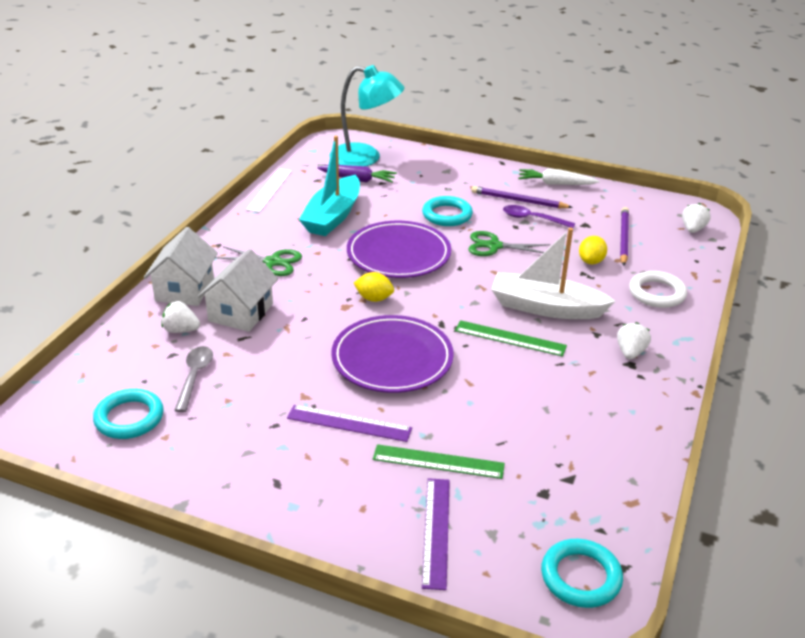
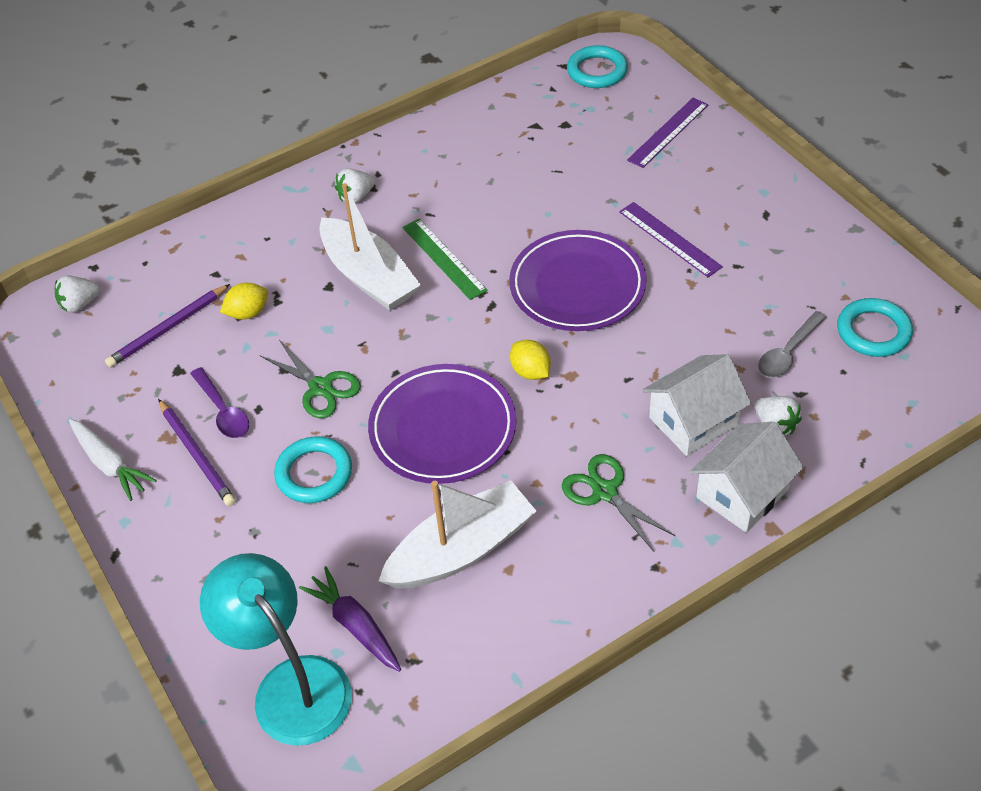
camera: 140 degrees left, 15 degrees up
(269, 190) = (504, 671): white ruler -> none
(333, 216) = (461, 549): turquoise boat -> white boat
(438, 462) = (622, 177): green ruler -> none
(657, 293) = (243, 243): white ring -> none

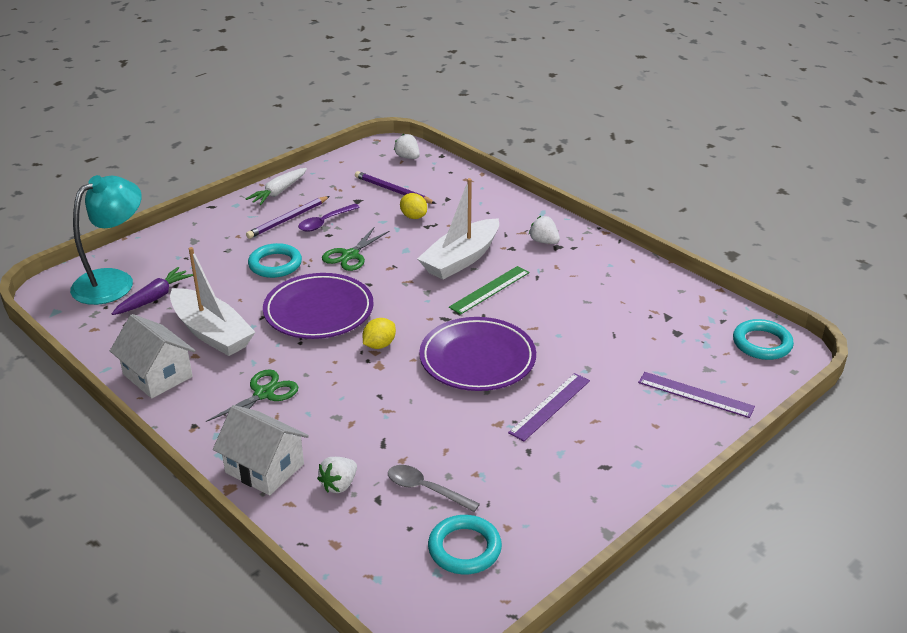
camera: 75 degrees right, 15 degrees down
(693, 421) = (338, 435): white house -> white house (157, 375)

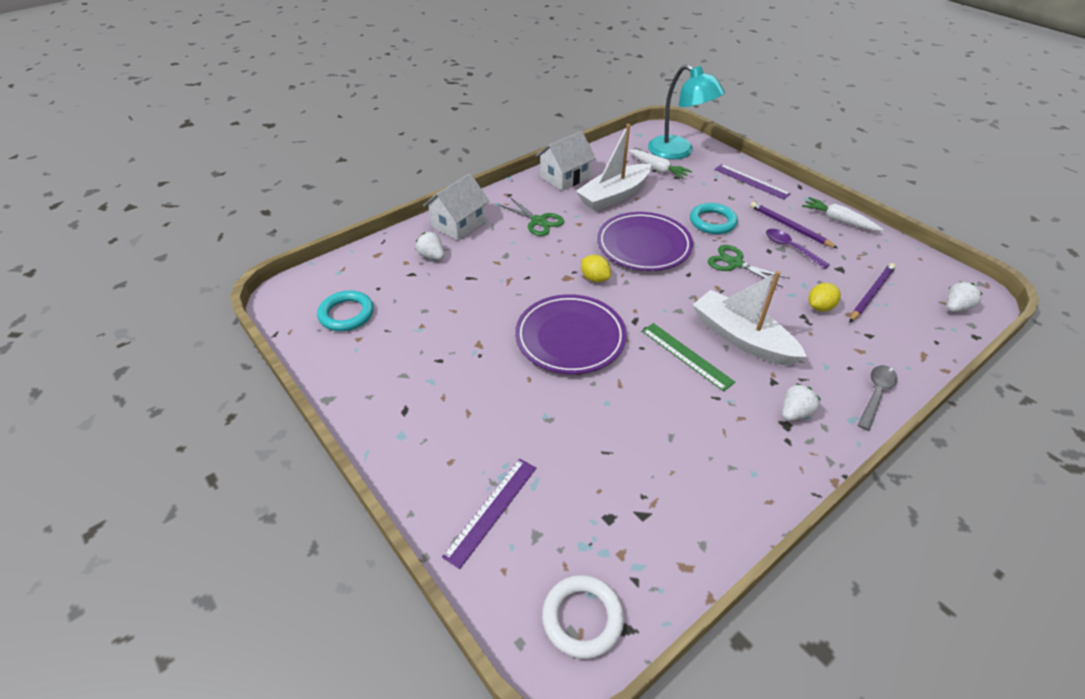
camera: 95 degrees right, 10 degrees up
(154, 298) = (657, 169): purple carrot -> white carrot
(426, 489) = (413, 298): grey spoon -> grey spoon (875, 395)
(550, 406) = (495, 381): purple ruler -> purple ruler (751, 181)
(762, 343) = (582, 618): turquoise ring -> white ring

